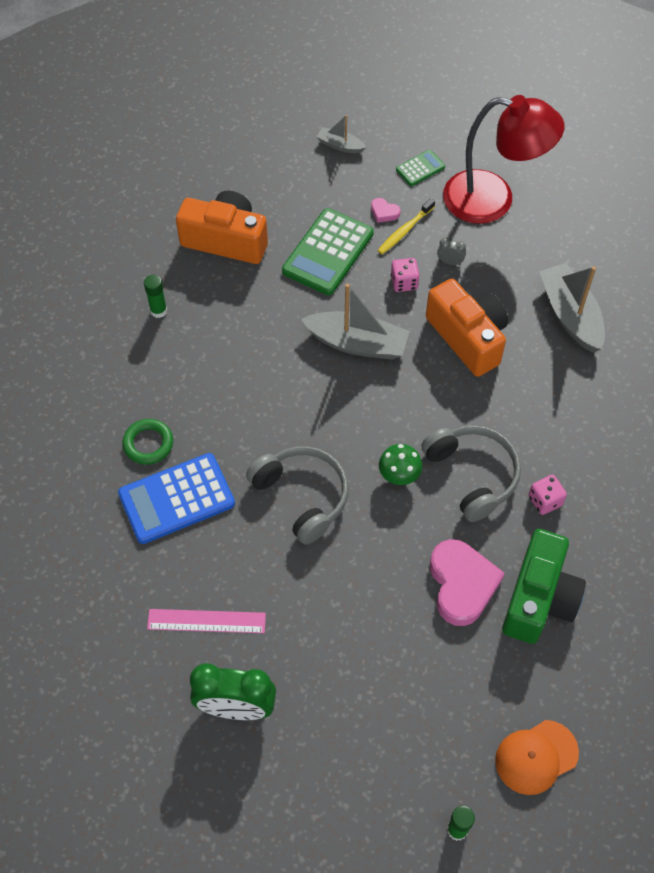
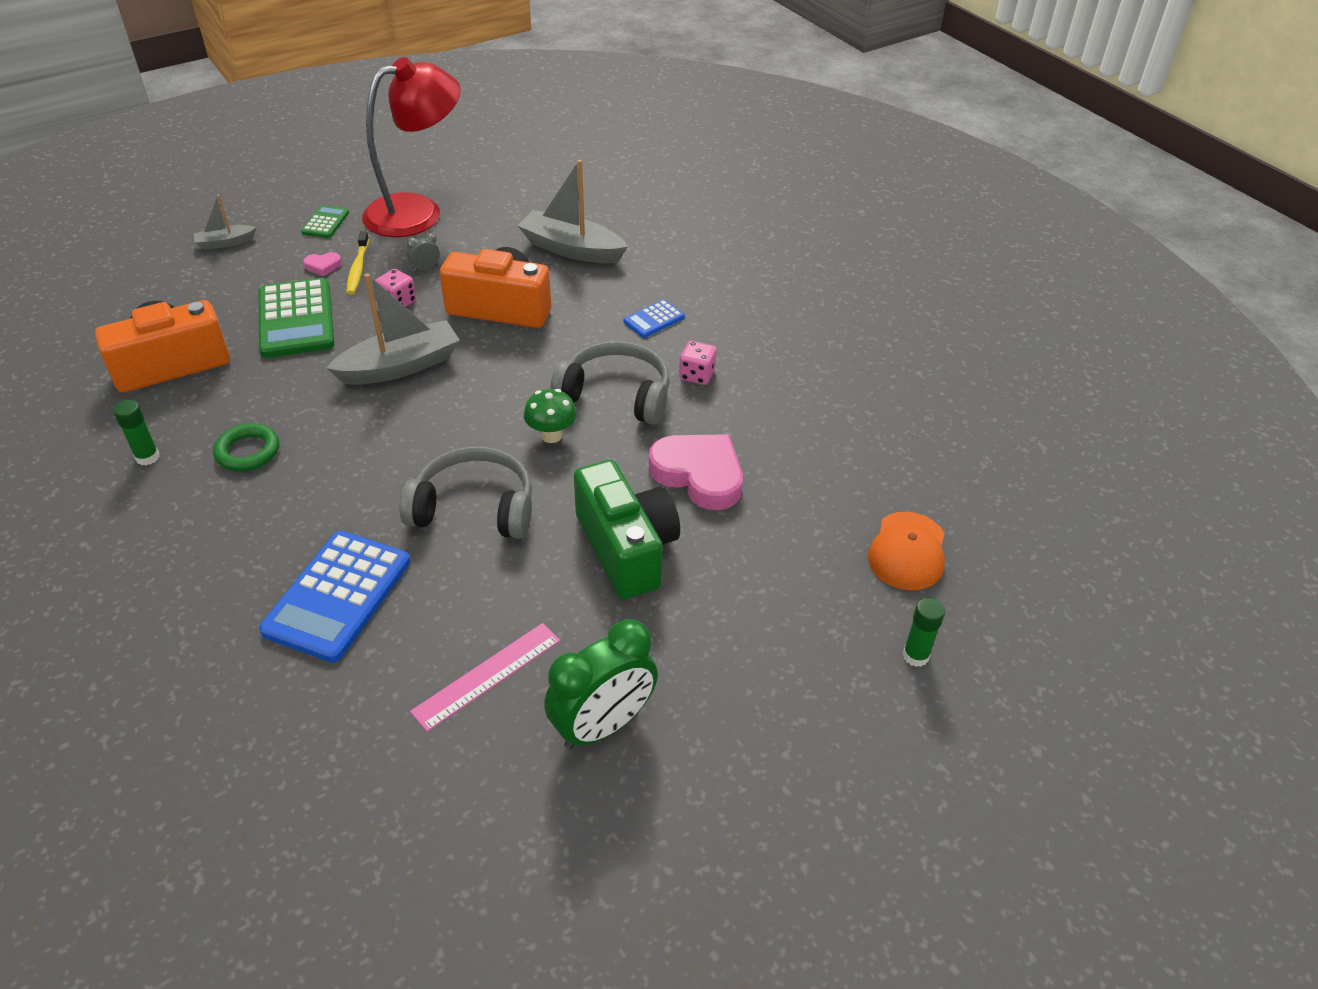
camera: 45 degrees left, 15 degrees down
(148, 444) = (252, 571): green ring -> green ring (248, 452)
(539, 599) = (773, 442): green camera -> green camera (626, 548)
(565, 427) = (654, 319): none -> blue calculator

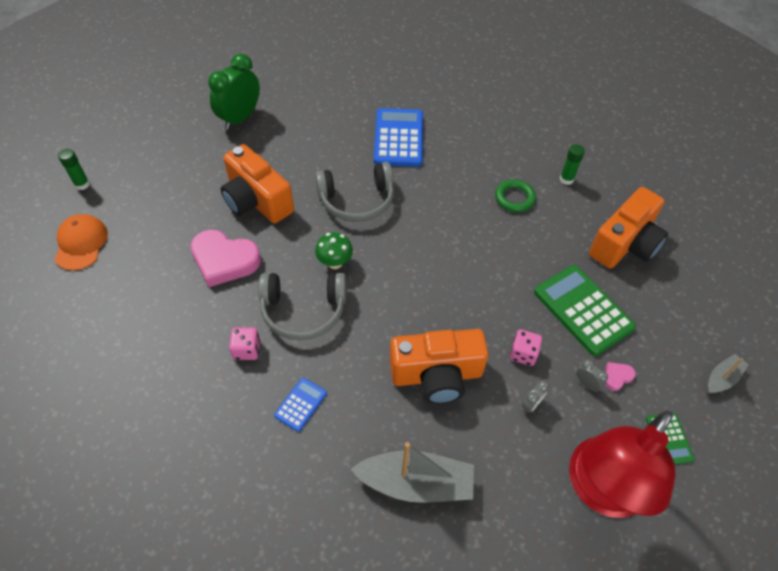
camera: 160 degrees right, 10 degrees up
(358, 268) = (586, 384): yellow toothbrush -> grey clock
(400, 366) = (473, 289): grey boat -> none
(487, 675) = (304, 124): pink ruler -> none
(626, 548) = (257, 200): green camera -> orange camera

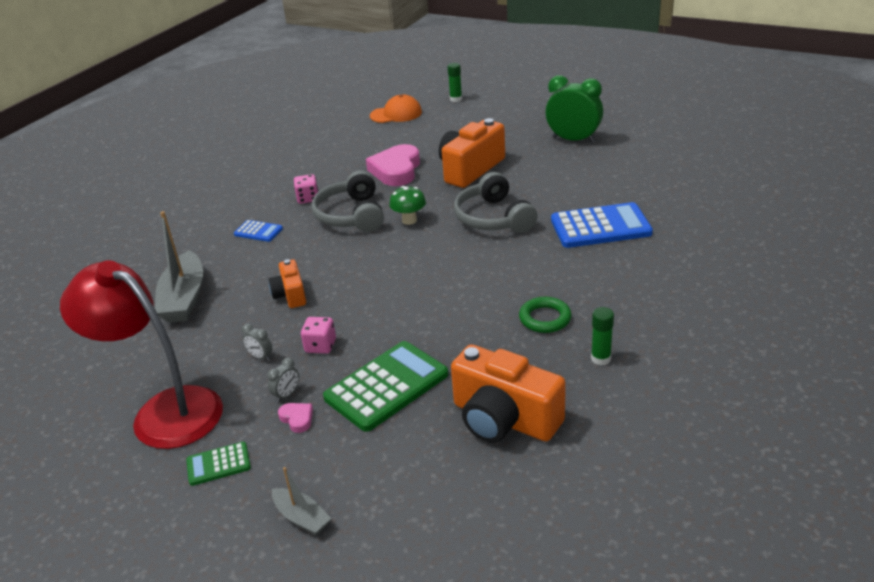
camera: 85 degrees right, 20 degrees down
(436, 375) = (290, 295): orange camera -> orange camera, size x0.55

